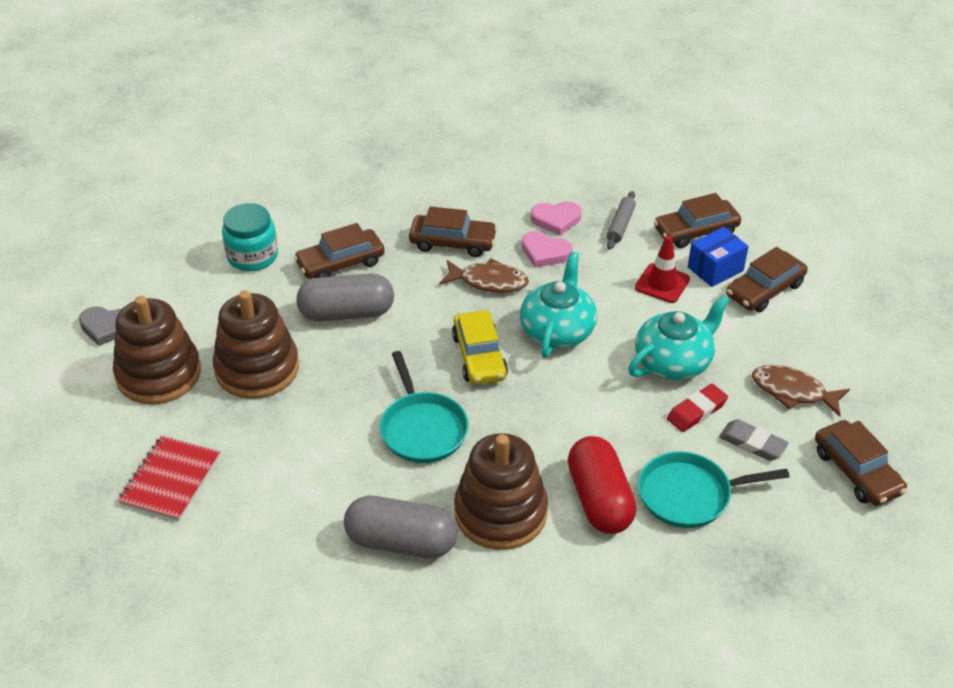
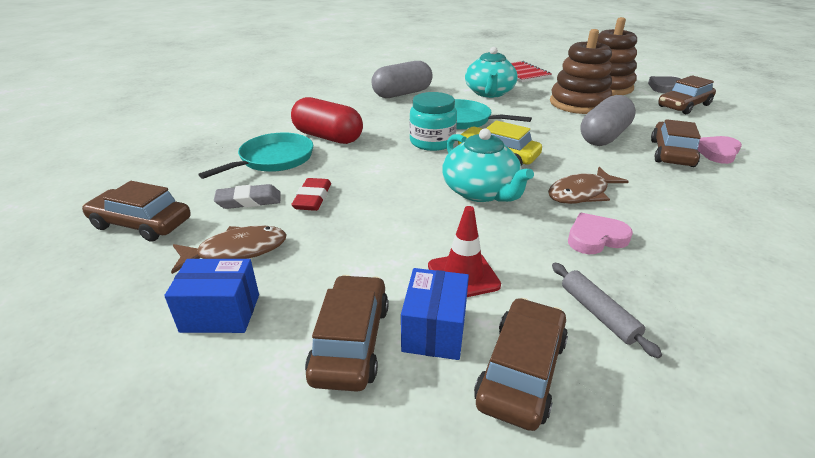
camera: 135 degrees right, 10 degrees down
(252, 256) = (710, 132): turquoise jar -> turquoise jar (432, 142)
(452, 242) = (660, 202): brown car -> brown car (684, 106)
(500, 513) = (373, 115): brown stacking toy -> none
(556, 220) = (651, 274): pink heart -> pink heart (717, 152)
(674, 362) = (367, 218): turquoise teapot -> turquoise teapot (489, 93)
(827, 349) = (220, 313): none -> blue box

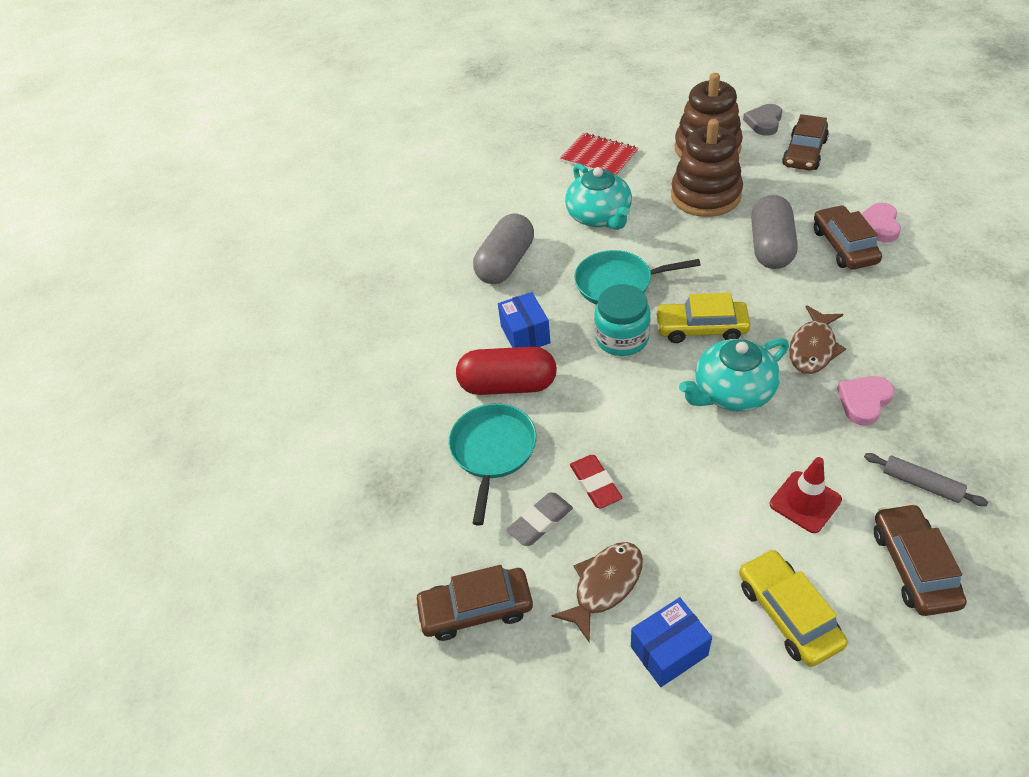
camera: 25 degrees left, 15 degrees up
(351, 341) = (788, 613): brown car -> yellow car
(434, 330) = (832, 567): blue box -> blue box (525, 334)
(480, 192) = (732, 392): turquoise teapot -> turquoise teapot turned 120 degrees clockwise

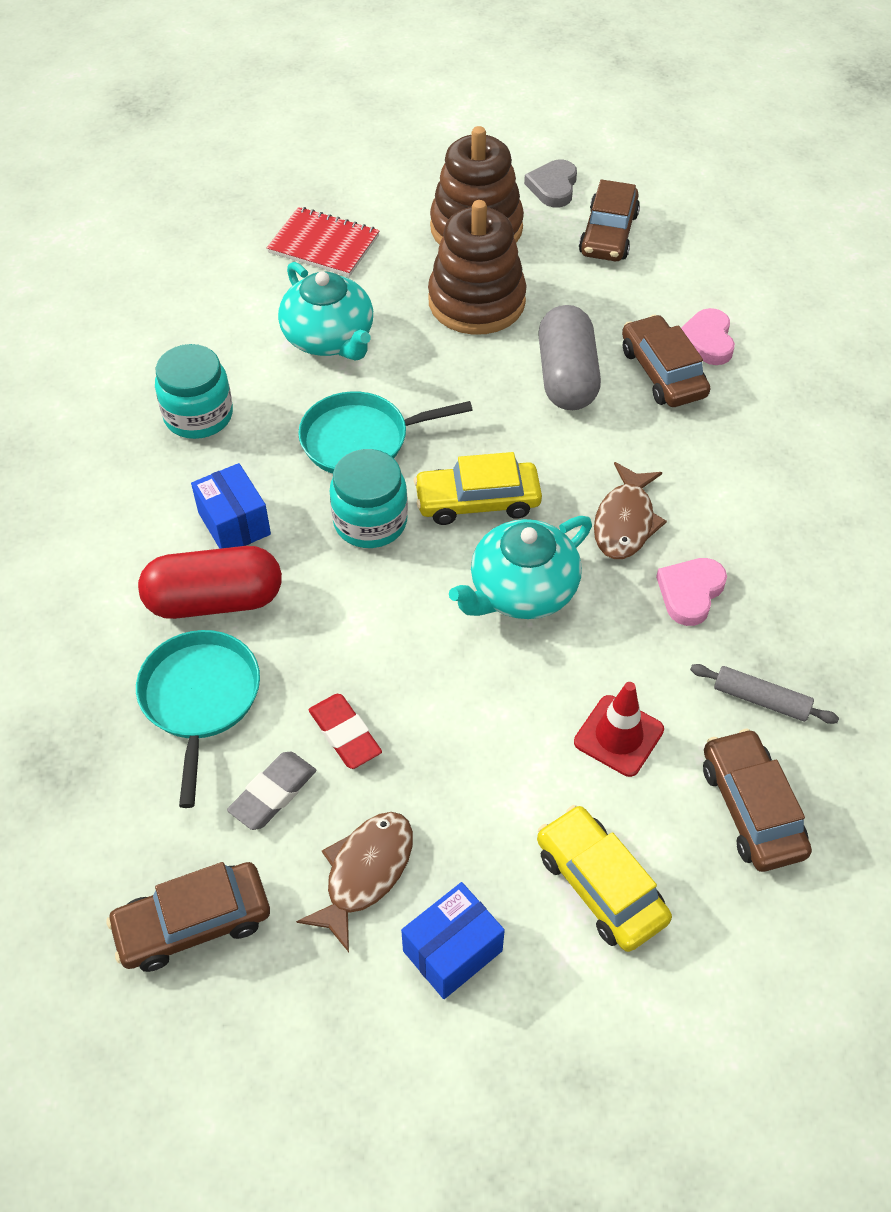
camera: 15 degrees left, 5 degrees up
(506, 263) = (198, 415): grey capsule -> turquoise jar

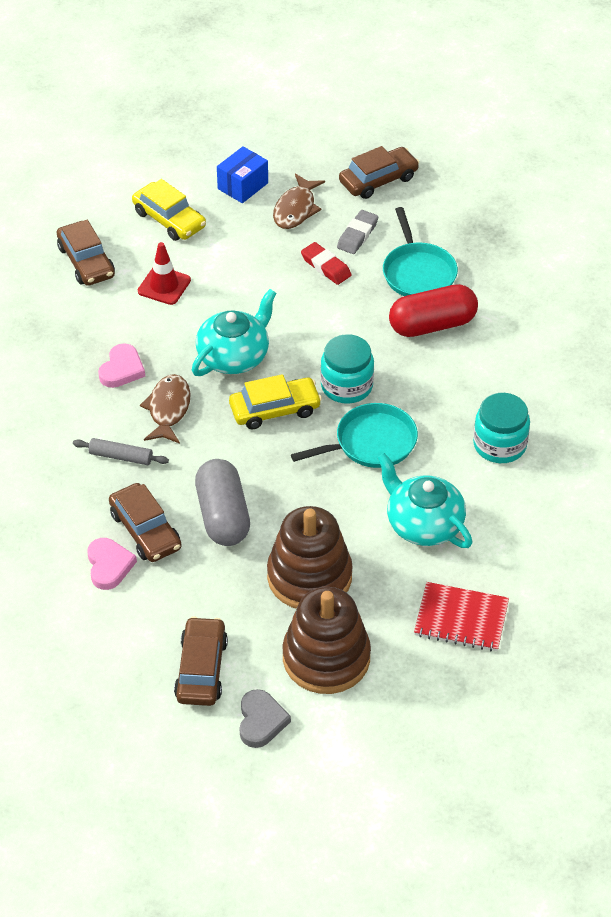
camera: 170 degrees right, 5 degrees down
(234, 523) = (440, 372): blue box -> none
(761, 699) = (78, 315): grey rolling pin -> grey rolling pin (121, 457)

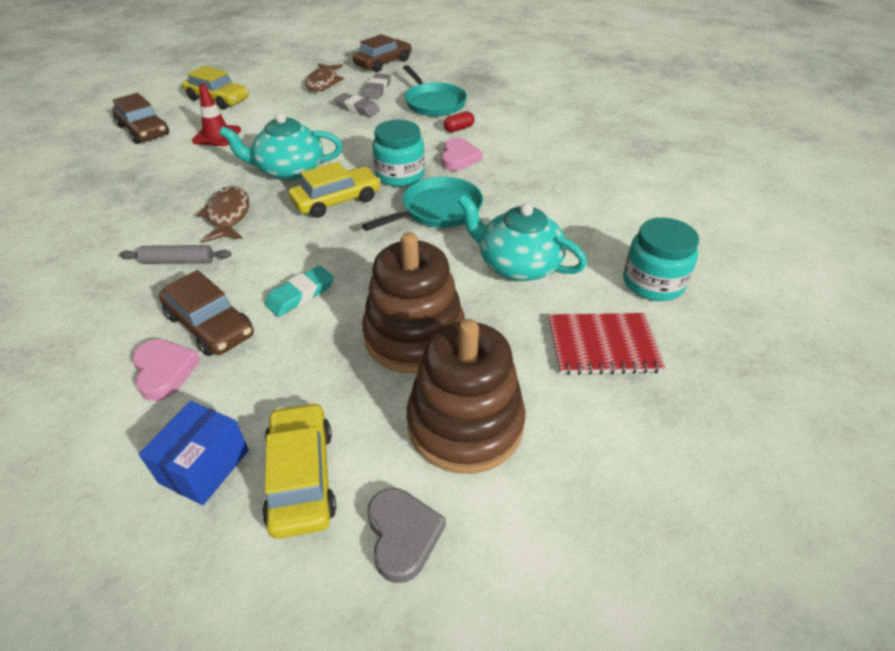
camera: 15 degrees left, 5 degrees down
(122, 369) = (178, 194): pink heart -> pink heart (459, 158)
(201, 669) = (301, 477): brown car -> yellow car
(223, 516) = (300, 295): grey capsule -> turquoise eraser
(234, 356) = (289, 170): turquoise teapot -> turquoise teapot turned 120 degrees counterclockwise
(243, 186) = (277, 76): blue box -> blue box (204, 466)
(326, 266) = (357, 108): red eraser -> grey eraser
(432, 325) = (459, 129): red capsule -> red capsule, size x0.43
(499, 445) = (557, 194): turquoise jar -> turquoise jar (653, 283)

